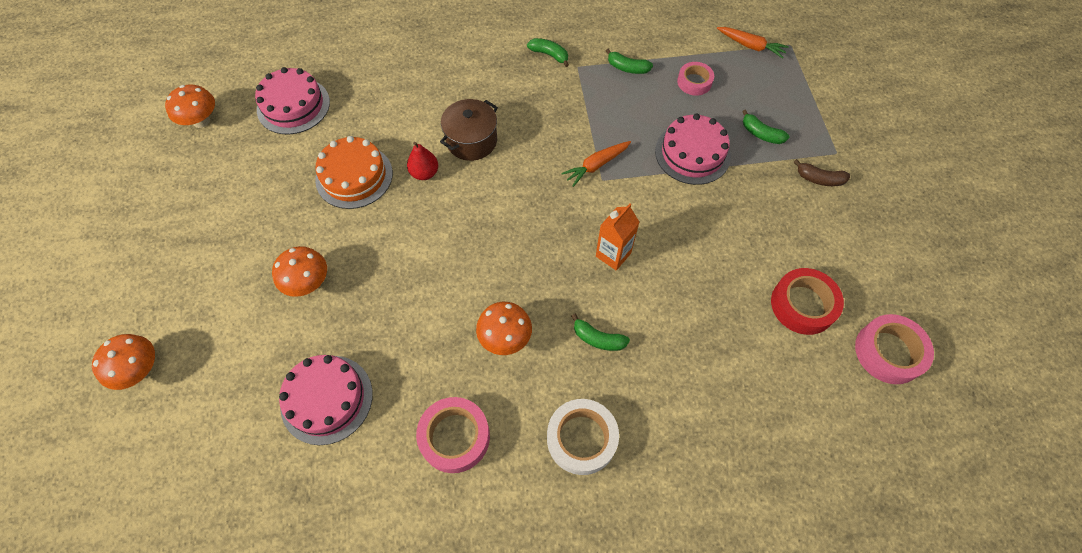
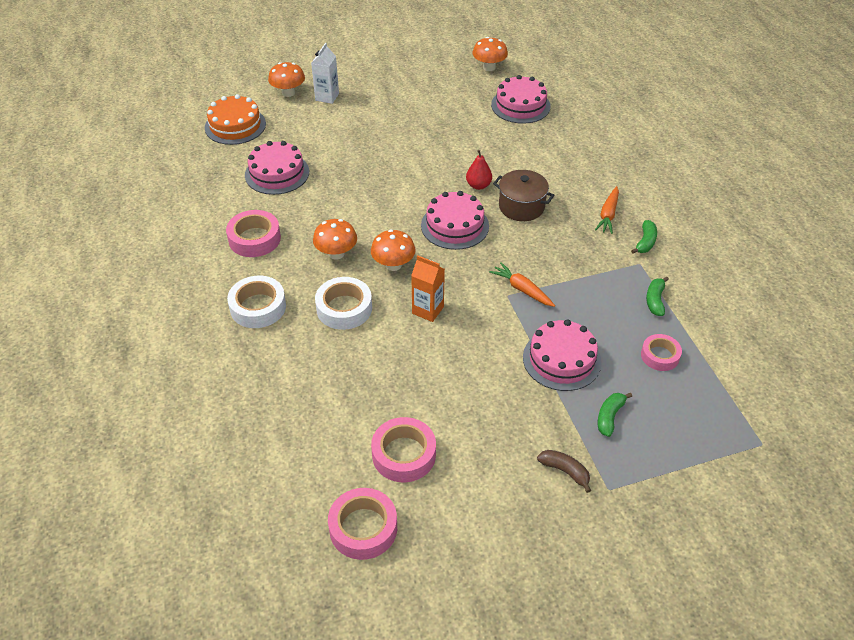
camera: 80 degrees right, 15 degrees down
(176, 317) = (327, 97): none -> white carton
(308, 283) = (364, 146): orange mushroom -> orange mushroom (393, 265)
(354, 176) = (463, 149): orange cake -> orange cake (235, 126)
(486, 207) = (455, 225): none -> pink cake
(598, 339) = (344, 308): green banana -> white tape
(750, 46) = (740, 404): orange carrot -> orange carrot (608, 215)
(803, 305) = (404, 454): red tape -> pink tape
(819, 179) = (565, 471): brown banana -> brown banana turned 120 degrees clockwise

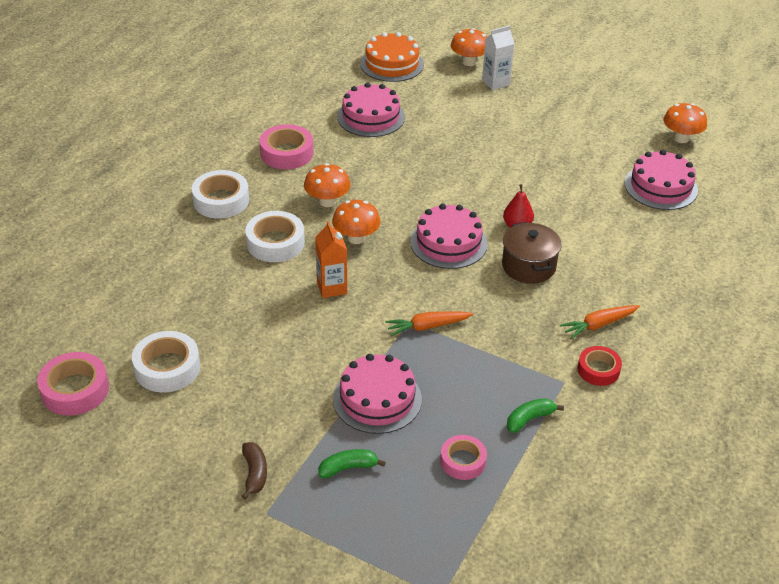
camera: 45 degrees right, 5 degrees down
(404, 454) = (167, 368): pink tape -> white tape
(522, 289) = (427, 327): orange carrot -> orange carrot turned 105 degrees counterclockwise
(645, 242) = (598, 370): green banana -> red tape

